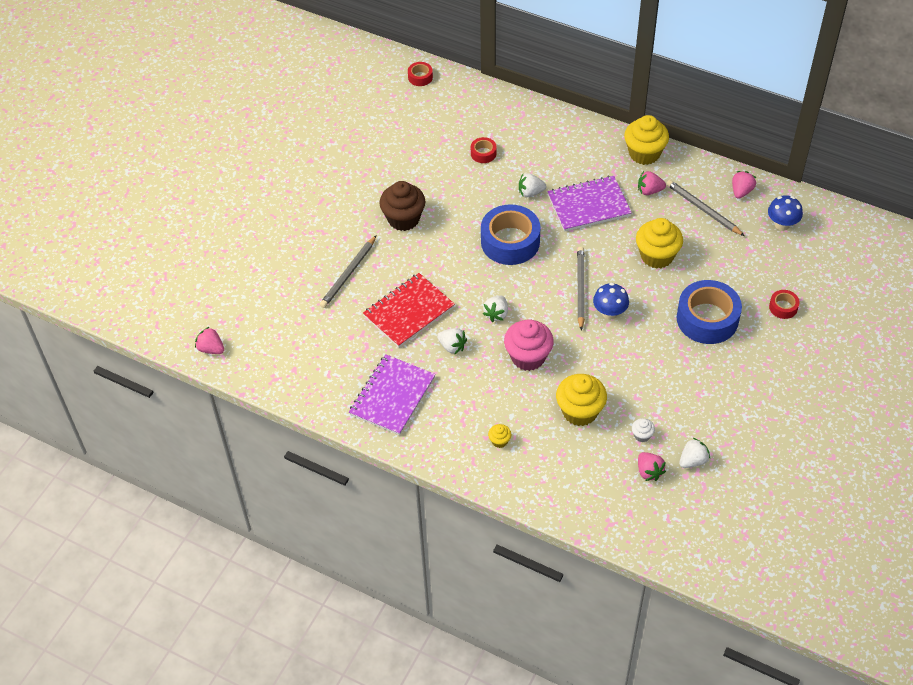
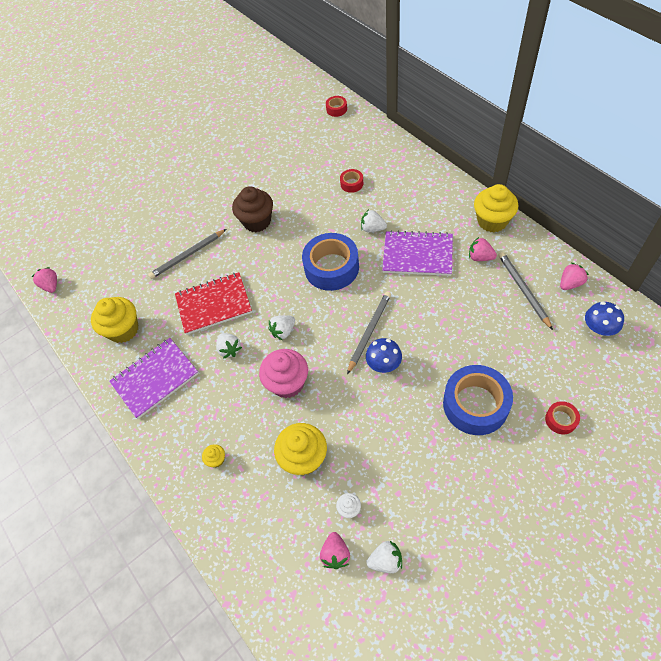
camera: 30 degrees right, 5 degrees up
(657, 256) = (456, 323): yellow cupcake -> yellow cupcake (123, 330)

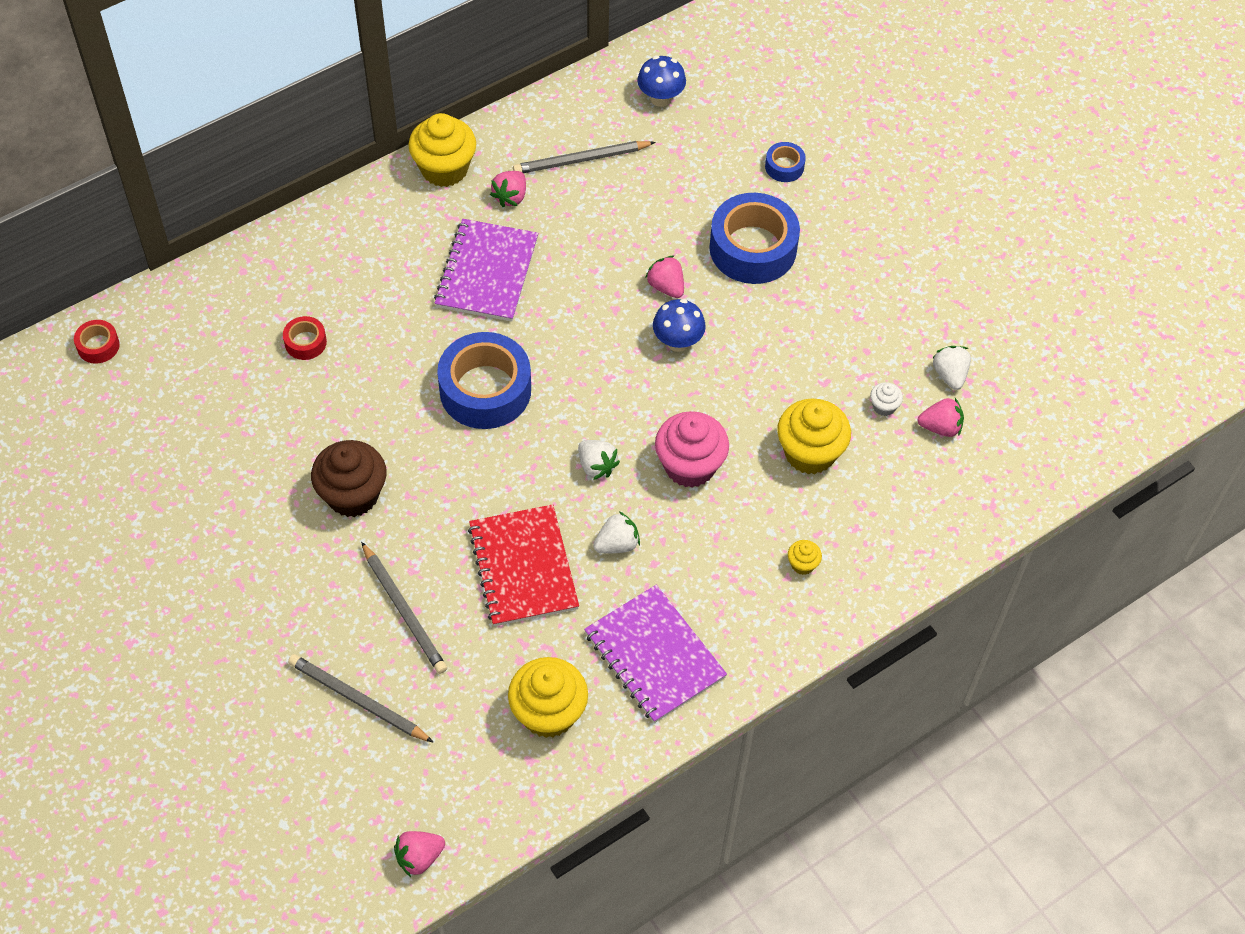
camera: 95 degrees left, 0 degrees up
(369, 331) = (617, 353): grey pencil -> grey pencil (358, 700)
(372, 228) = (417, 324): white strawberry -> none
(561, 420) = (784, 166): red tape -> blue tape
(570, 283) = (580, 107): pink strawberry -> pink strawberry (666, 287)

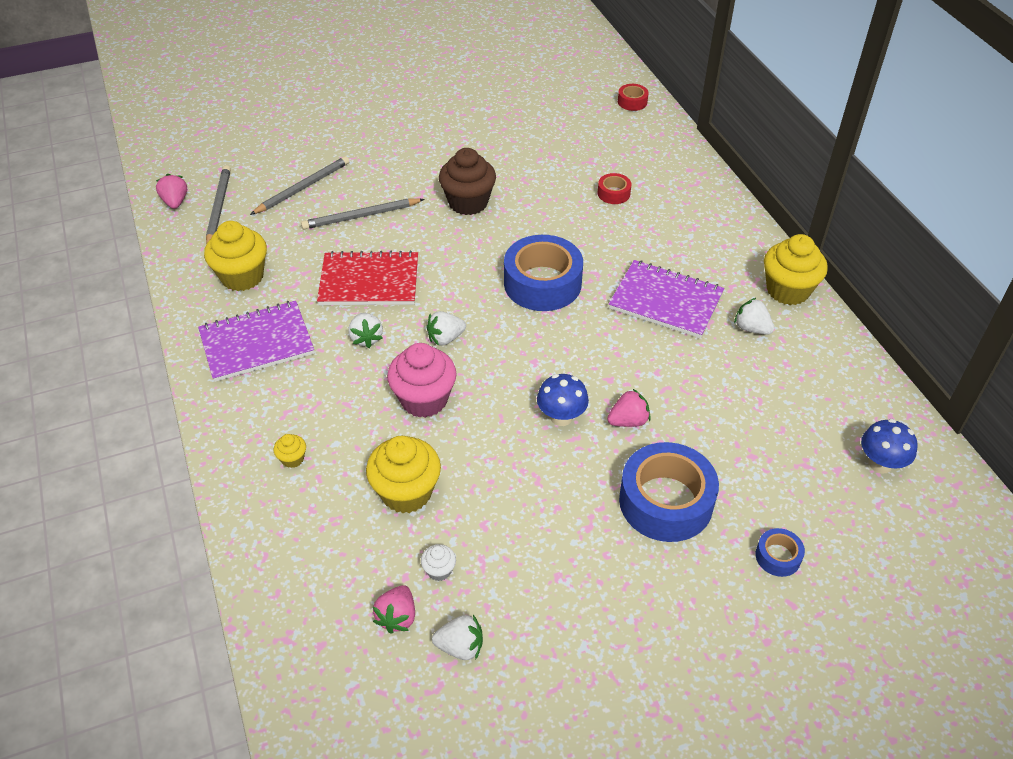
camera: 105 degrees right, 10 degrees down
(510, 197) = (751, 328): pink strawberry -> white strawberry
(581, 160) = (794, 385): grey pencil -> grey pencil (218, 208)

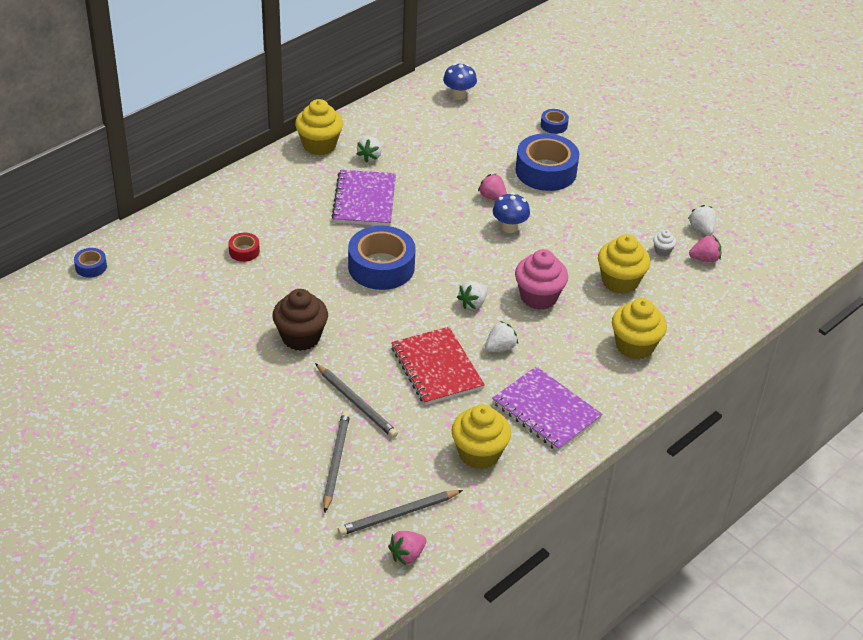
camera: 115 degrees left, 5 degrees down
(292, 459) = (634, 346): yellow cupcake -> yellow cupcake, size x2.21
(303, 188) = (336, 461): grey pencil -> grey pencil turned 75 degrees clockwise
(445, 338) = (472, 303): white strawberry -> white strawberry turned 90 degrees clockwise
(632, 102) = (91, 267): red tape -> blue tape

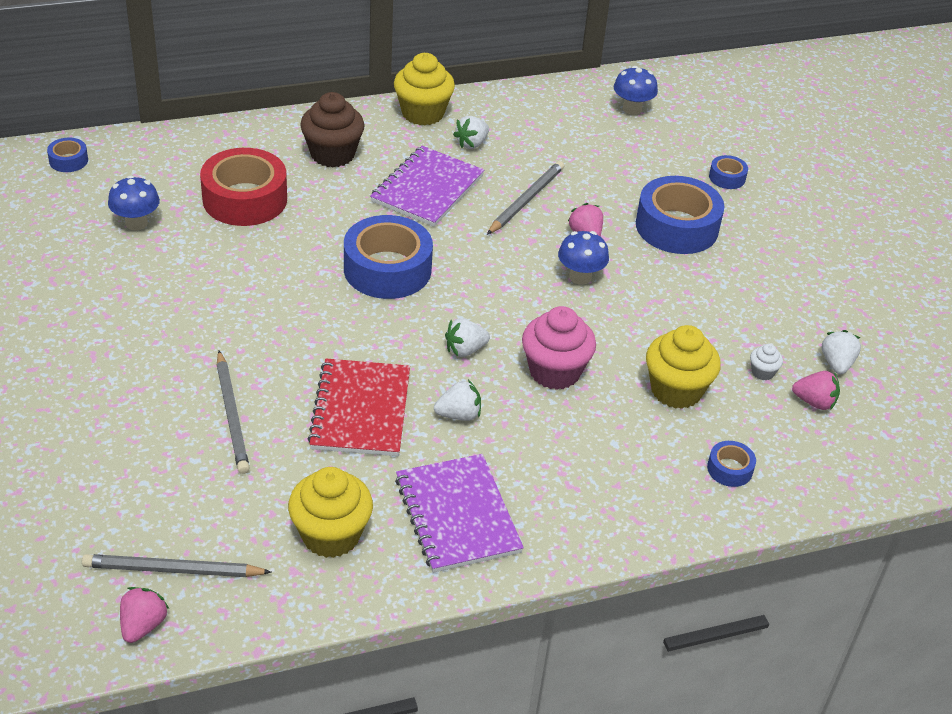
camera: 25 degrees right, 0 degrees up
(181, 295) = (136, 223): none -> blue mushroom
(244, 251) = (245, 199): red tape -> red tape, size x2.18
(301, 337) = (230, 315): brown cupcake -> brown cupcake (332, 154)
(336, 461) = (152, 475): grey pencil -> grey pencil (526, 200)
(407, 555) = (143, 625): pink strawberry -> pink strawberry turned 120 degrees clockwise
(634, 346) = (636, 478): yellow cupcake -> none
(684, 319) = (729, 469): none -> blue tape

